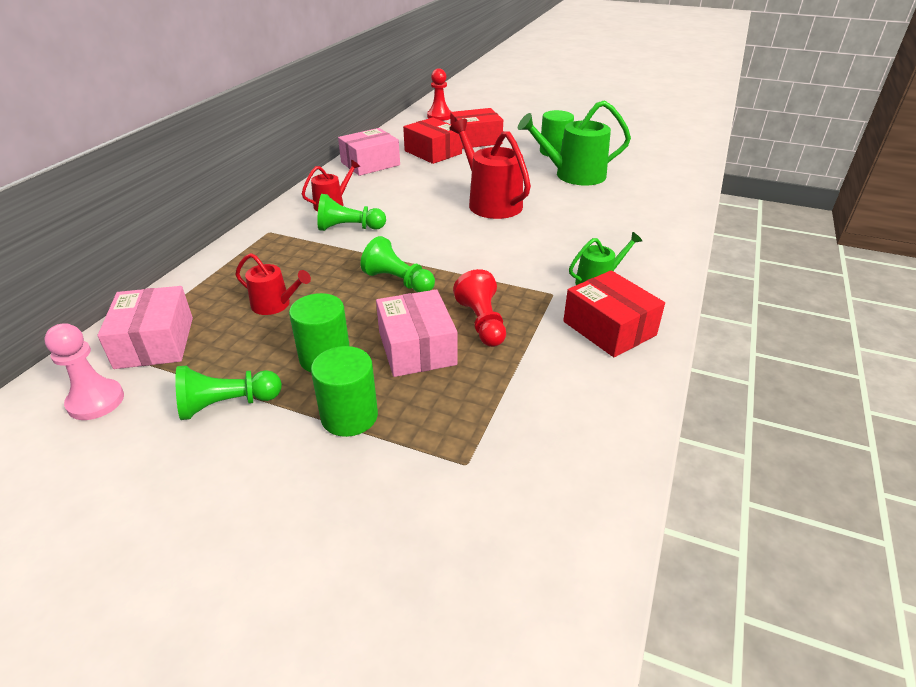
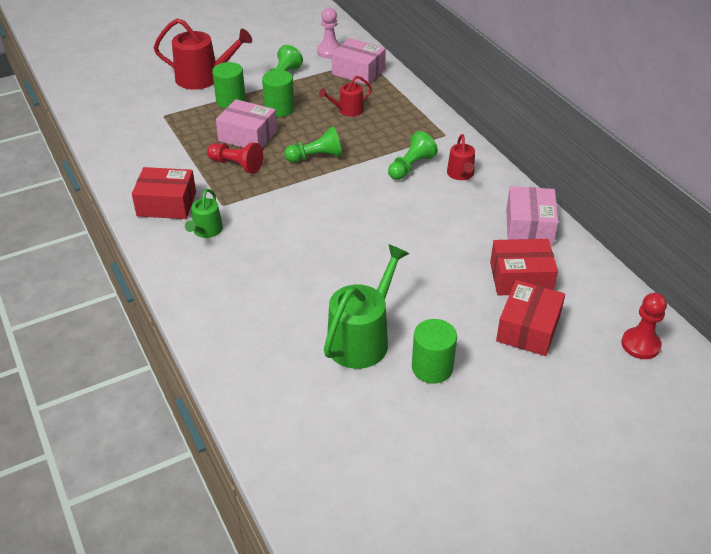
camera: 130 degrees right, 5 degrees up
(491, 203) = (370, 251): red watering can -> red watering can (203, 78)

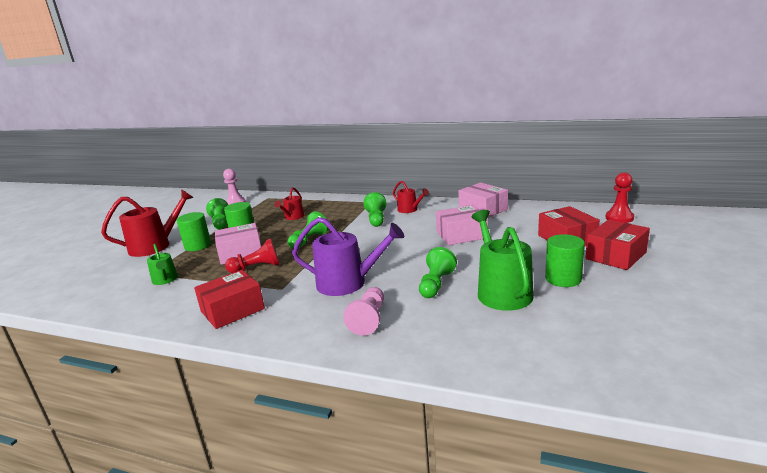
camera: 40 degrees left, 20 degrees down
(206, 231) = (293, 306): green watering can -> green watering can (165, 280)
(233, 286) = (369, 319): none -> pink pawn
(272, 236) = (347, 283): none -> purple watering can
(329, 290) = (436, 284): none -> green pawn
(358, 72) = (270, 203): pink box -> pink box (461, 235)
(521, 278) = (521, 226): red box -> red box (615, 255)

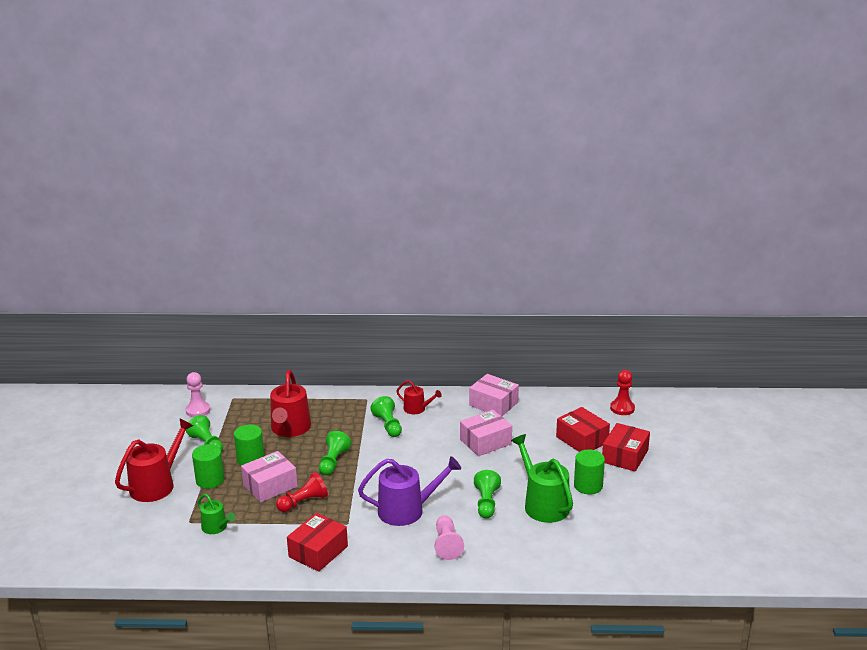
camera: 20 degrees left, 5 degrees up
(293, 217) = (290, 429): red watering can -> red watering can, size x1.81

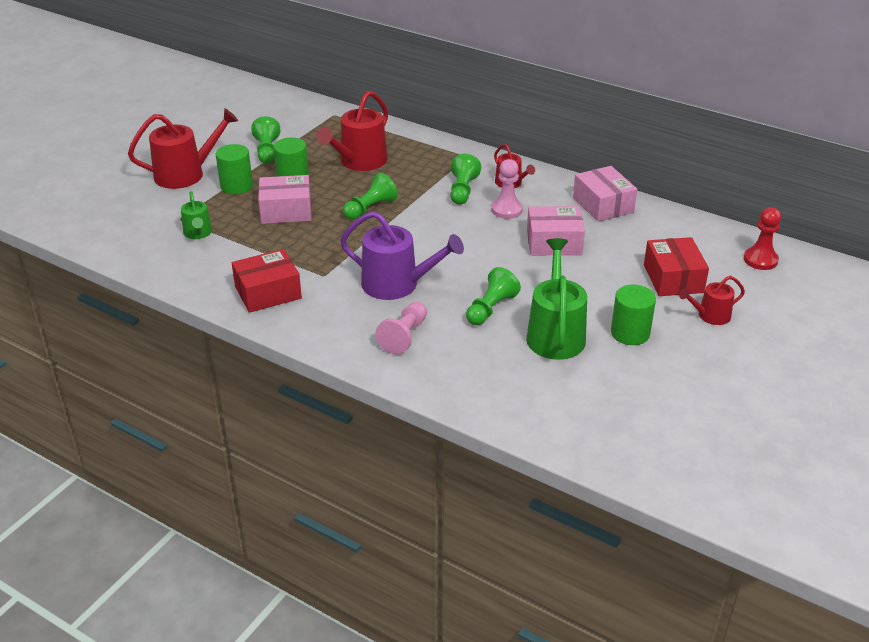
camera: 30 degrees right, 10 degrees up
(198, 410) = (290, 116): pink pawn -> pink pawn (506, 210)
(303, 502) = (301, 238): red pawn -> none
(625, 456) = (710, 316): red box -> red watering can

